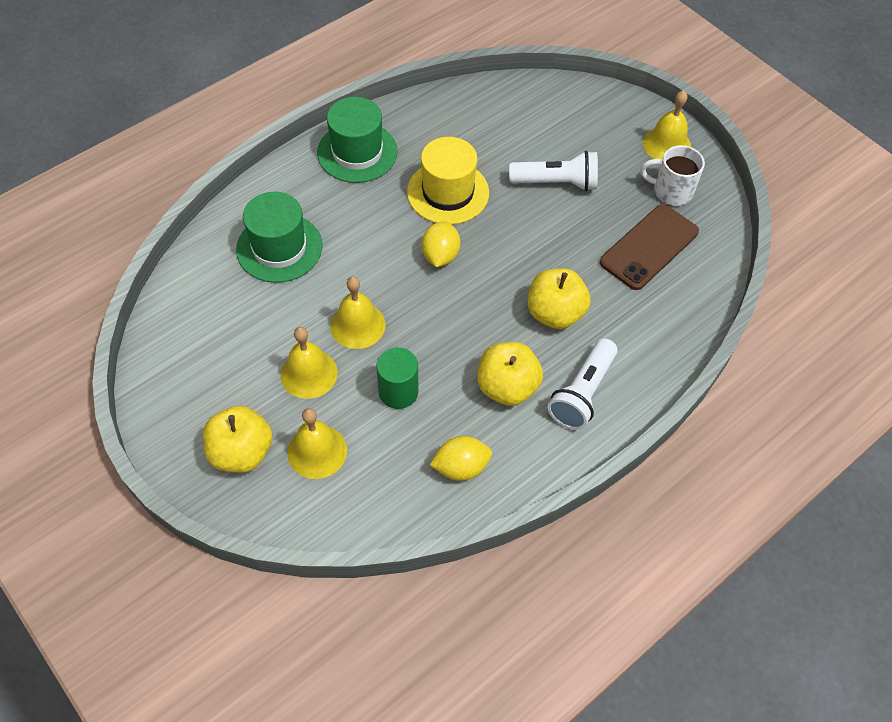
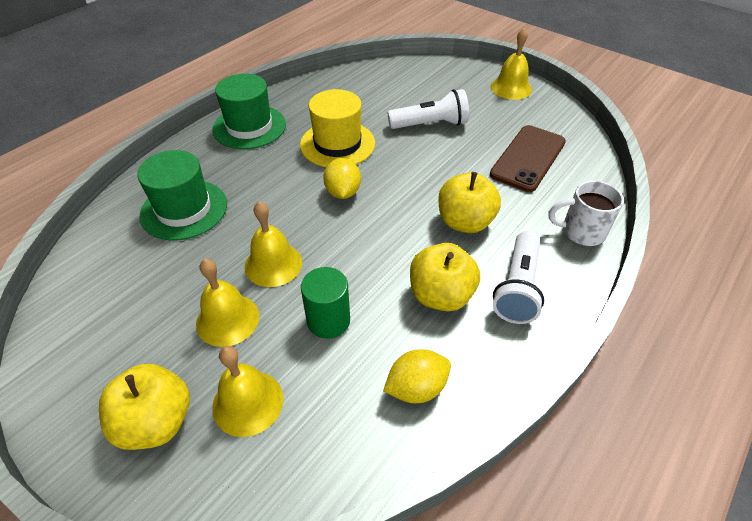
camera: 10 degrees left, 10 degrees down
(671, 191) = (528, 117): white mug -> white mug (581, 231)

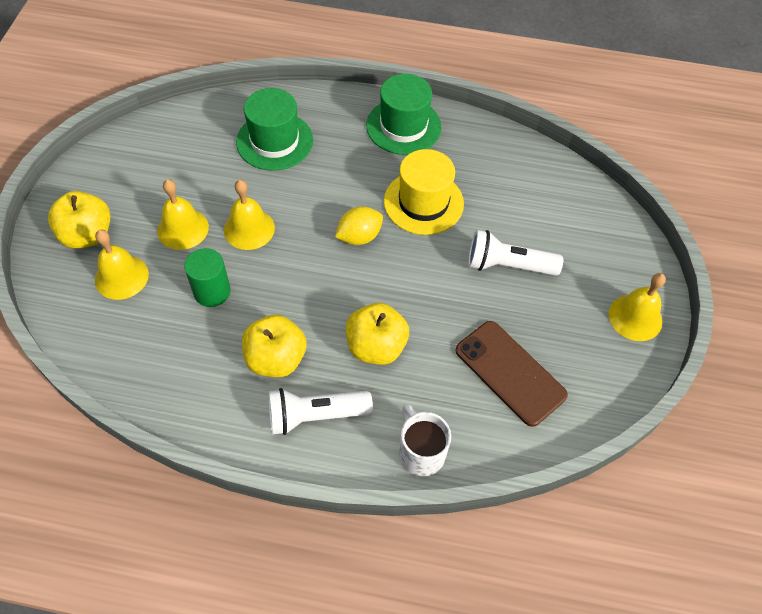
camera: 60 degrees right, 10 degrees up
(416, 388) = (177, 375): yellow lemon -> none
(430, 124) = (507, 265): white flashlight -> white flashlight turned 135 degrees clockwise
(528, 158) = (510, 373): brown phone -> brown phone turned 45 degrees clockwise

